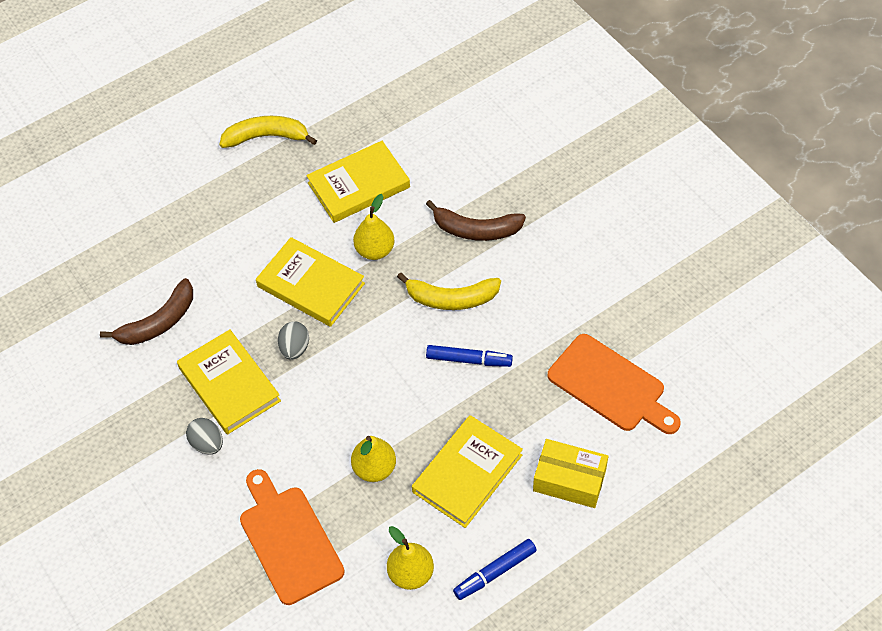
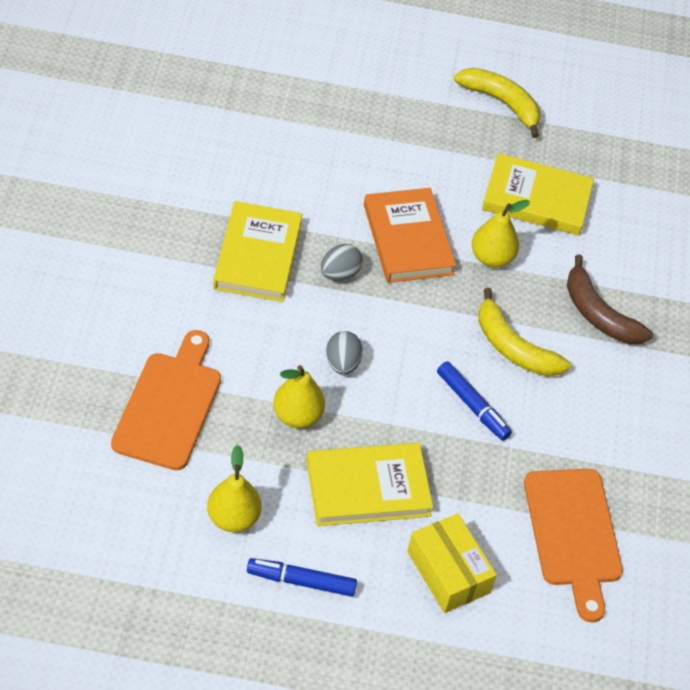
camera: 35 degrees right, 5 degrees down
(158, 322) = (257, 166): brown banana -> none
(207, 443) = (191, 282): grey egg -> grey egg (342, 363)
(311, 285) = (408, 239): yellow book -> orange book

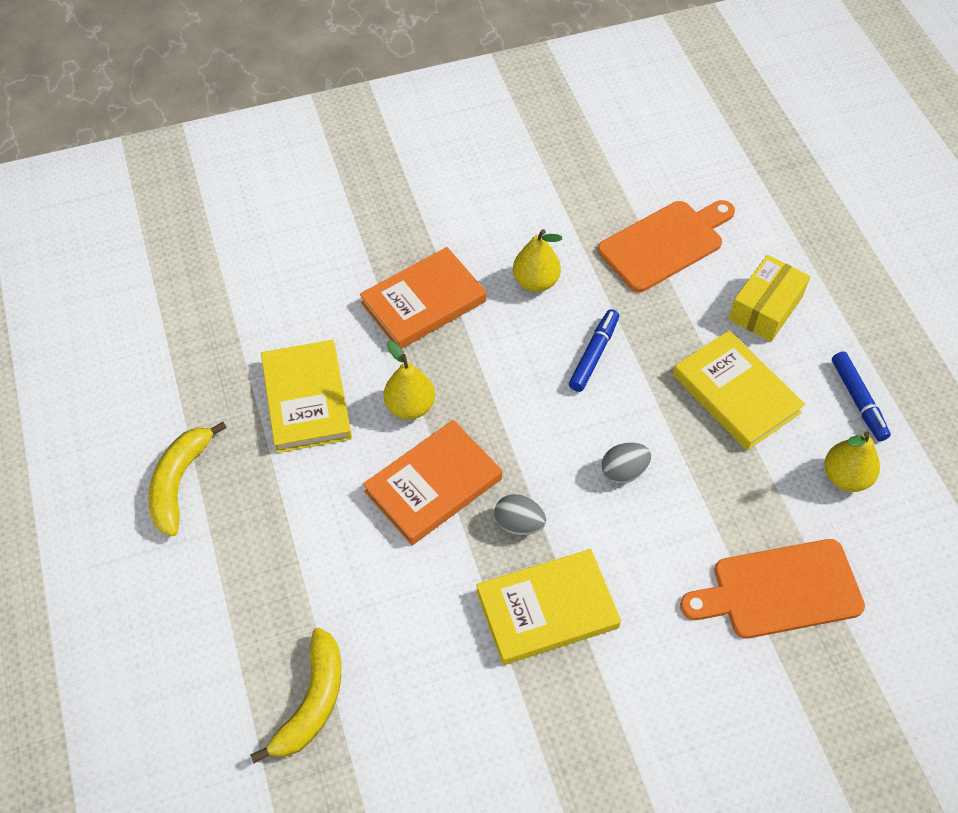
camera: 110 degrees left, 5 degrees up
(297, 416) = (707, 480): yellow pear -> yellow pear (535, 282)
(513, 347) = (507, 349): yellow banana -> yellow banana (312, 702)
(598, 314) = (423, 302): brown banana -> orange book

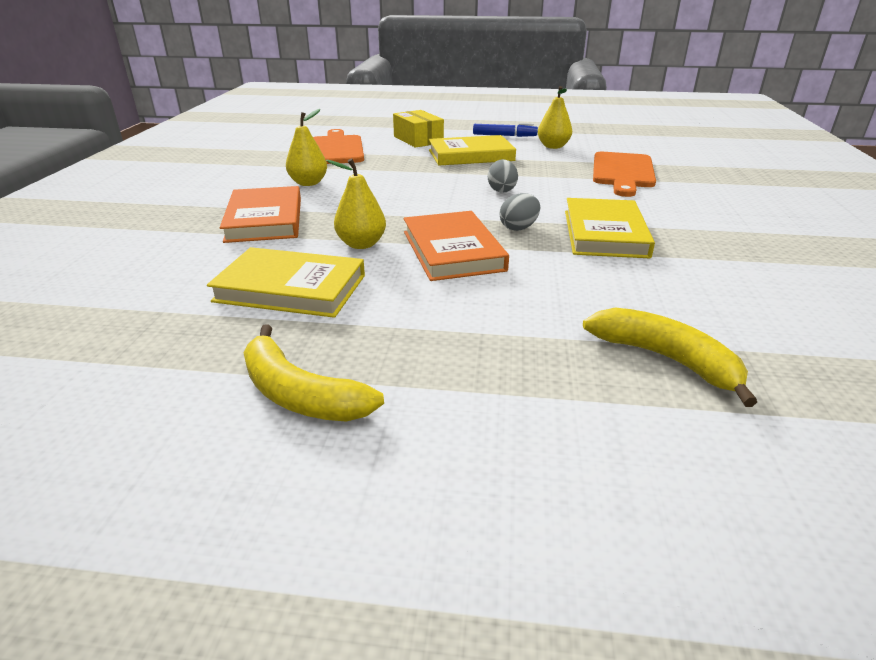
camera: 65 degrees left, 25 degrees down
(593, 355) = (395, 180): blue marker -> none

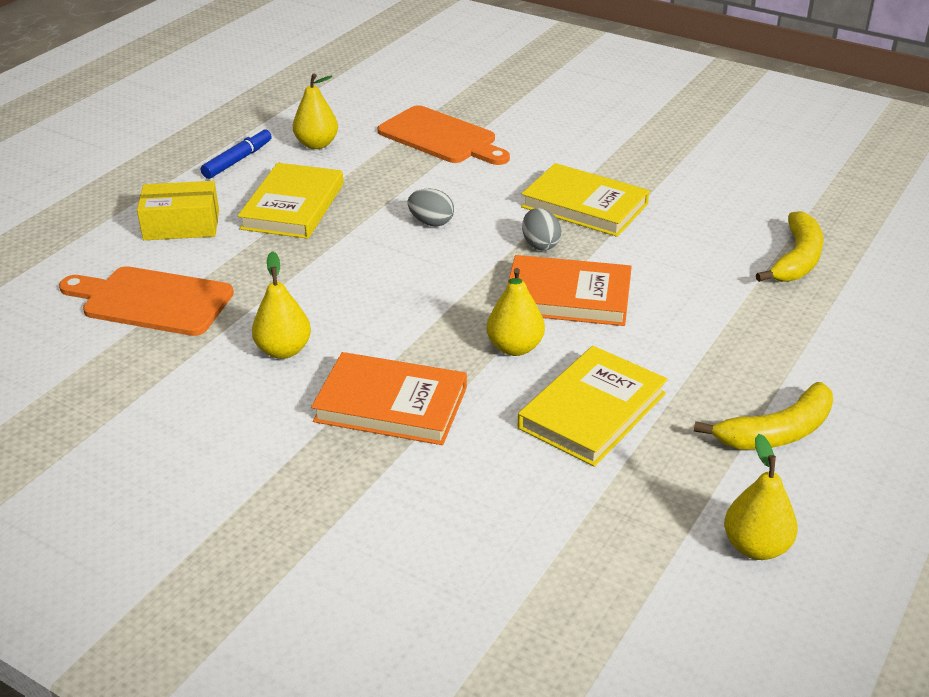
camera: 65 degrees left, 5 degrees up
(95, 408) = (756, 546): none -> yellow pear
(665, 359) = (796, 259): yellow banana -> yellow banana turned 135 degrees clockwise

